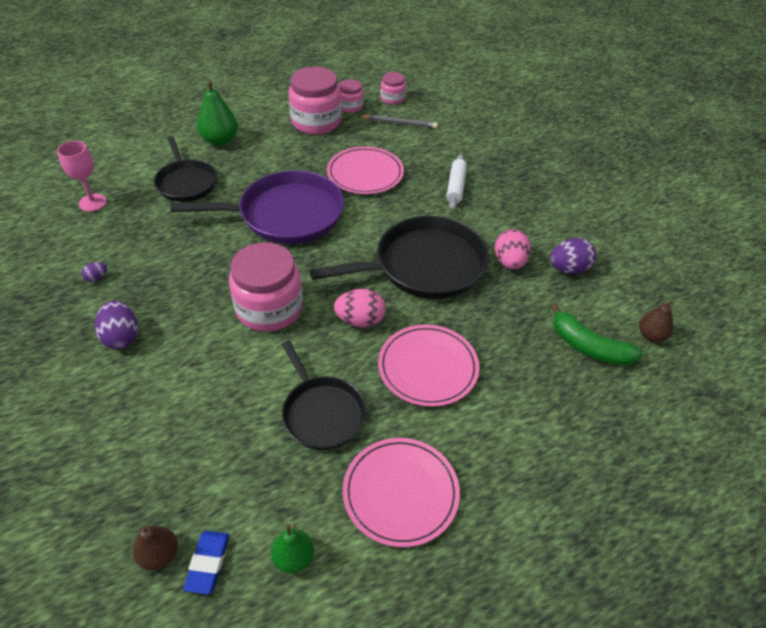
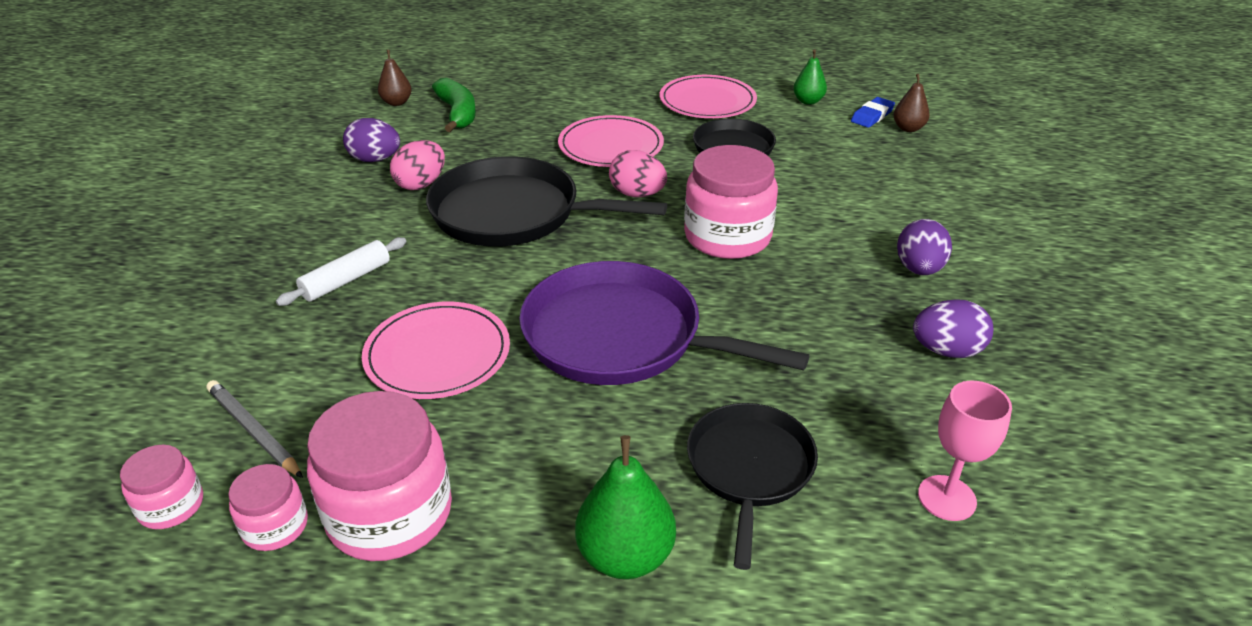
camera: 145 degrees left, 10 degrees down
(97, 278) = (946, 351): purple egg -> purple egg, size x1.99

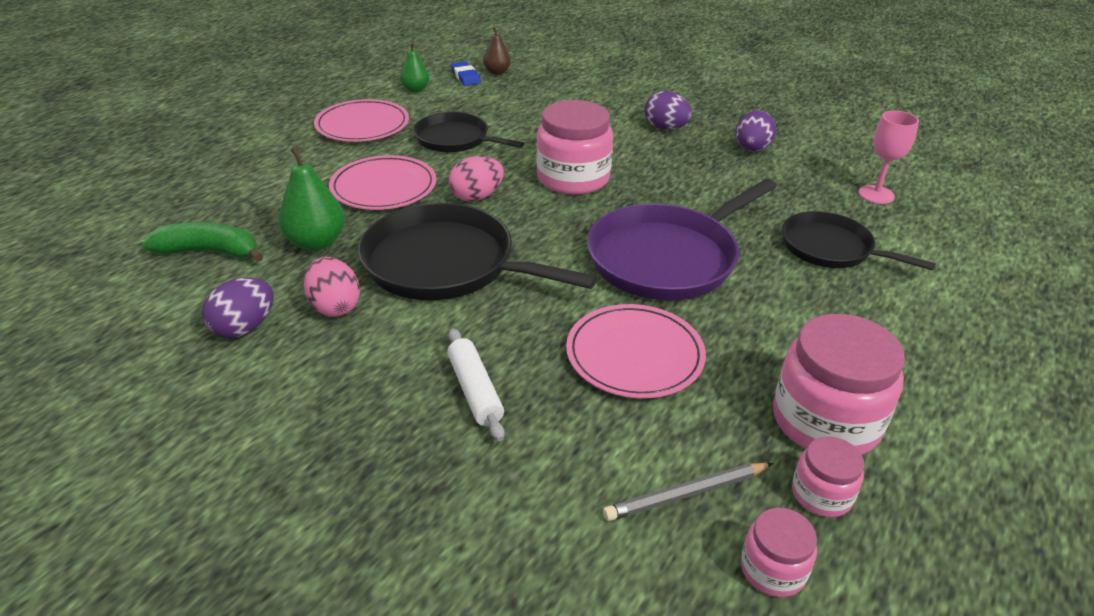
camera: 65 degrees left, 0 degrees up
(397, 102) = (124, 287): brown pear -> none
(513, 213) = (446, 264): black pan -> black pan turned 75 degrees clockwise
(625, 556) = (896, 318): green pear -> green pear (316, 242)

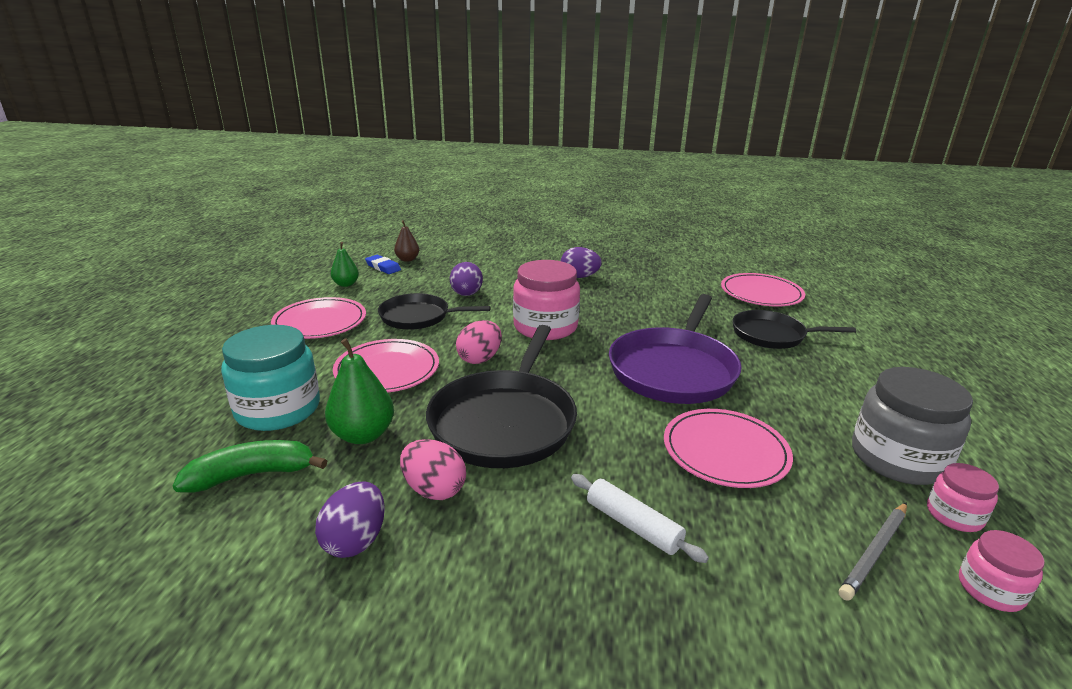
camera: 25 degrees left, 10 degrees down
(267, 201) = (278, 409): none -> turquoise jar
(446, 264) = (505, 421): black pan -> black pan turned 75 degrees counterclockwise
(752, 149) = (653, 280): purple egg -> purple egg (466, 294)
(825, 421) = (898, 458): pink jar -> grey jar
(876, 194) = (761, 293): pink goblet -> pink plate

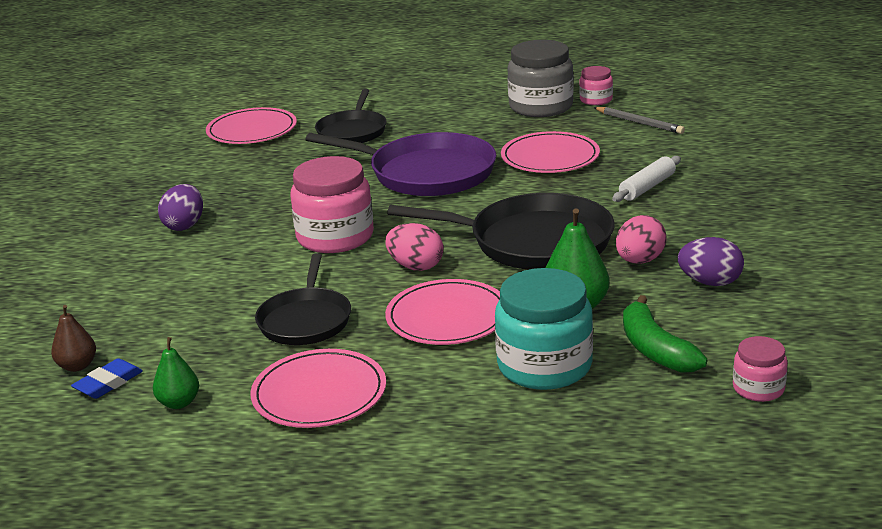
camera: 90 degrees left, 0 degrees up
(466, 294) = (234, 296): purple egg -> none
(990, 589) = (655, 101): pink jar -> pink jar (758, 388)

